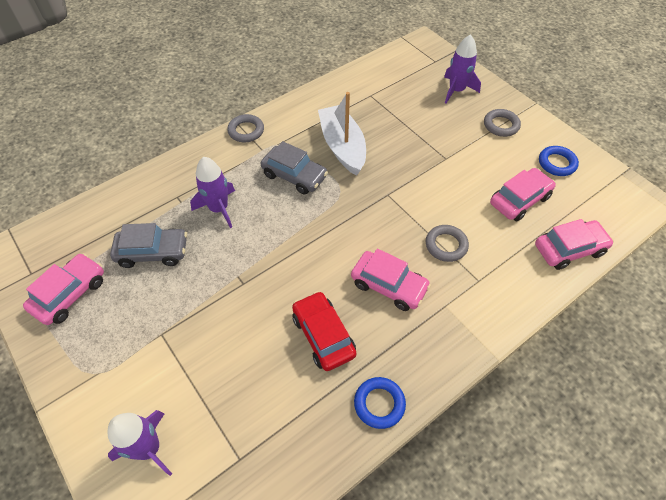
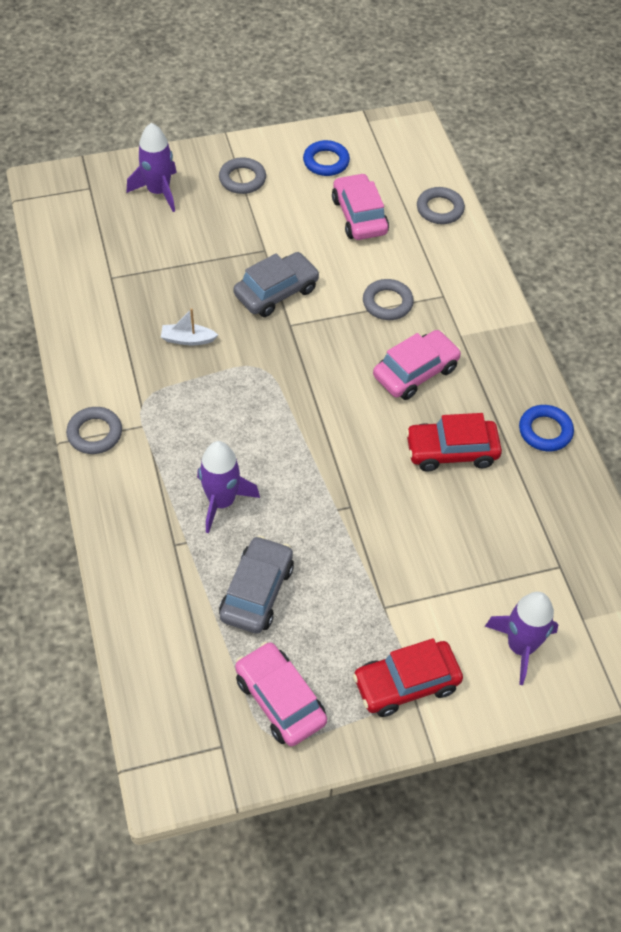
camera: 70 degrees left, 0 degrees up
(97, 370) = (406, 684): none -> red car
(294, 176) = (209, 405): grey car -> grey car (276, 292)
(342, 147) = (188, 339): white boat -> white boat, size x0.45
(569, 249) = (440, 209): pink car -> grey ring

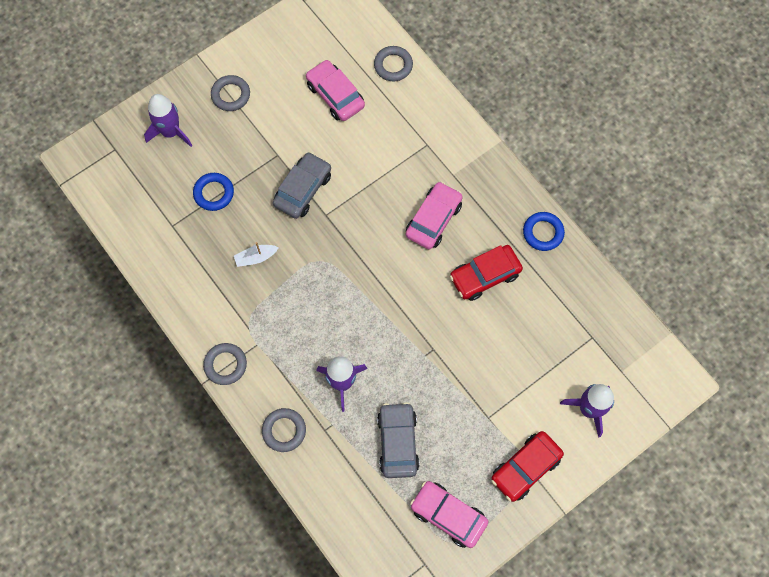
camera: 20 degrees left, 15 degrees up
(326, 162) = (288, 53): blue ring -> blue ring (214, 193)
(387, 303) = (389, 167): grey ring -> grey ring (284, 430)

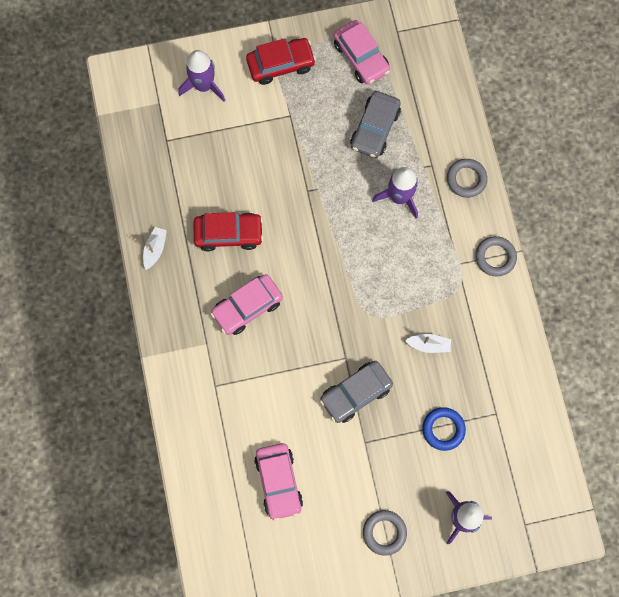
camera: 155 degrees left, 5 degrees up
(393, 65) = (204, 489): grey ring -> none
(543, 233) = (155, 249): blue ring -> white boat

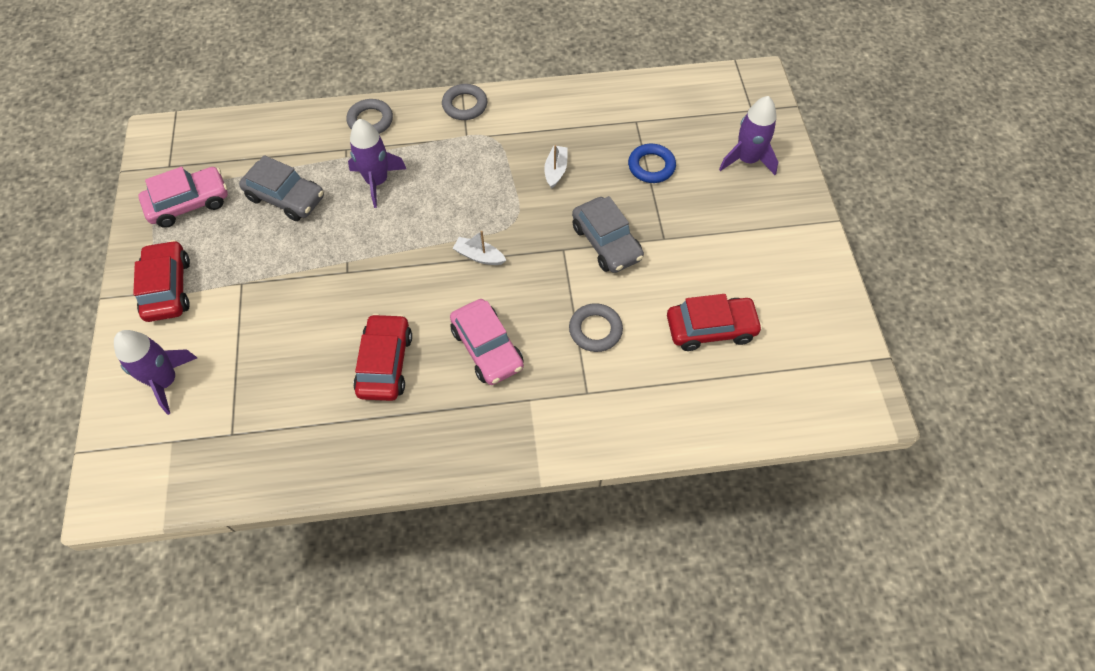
camera: 85 degrees left, 15 degrees down
(155, 249) = (388, 457): white boat -> white boat (479, 256)
(279, 482) = (711, 328): pink car -> red car
(384, 532) = (766, 228): grey ring -> grey ring (595, 330)

